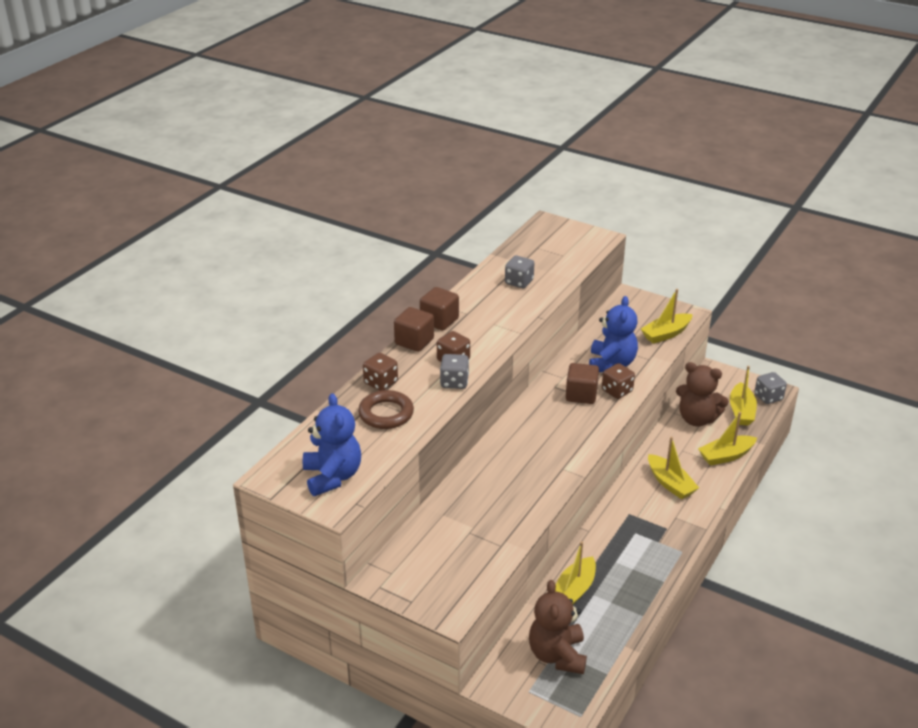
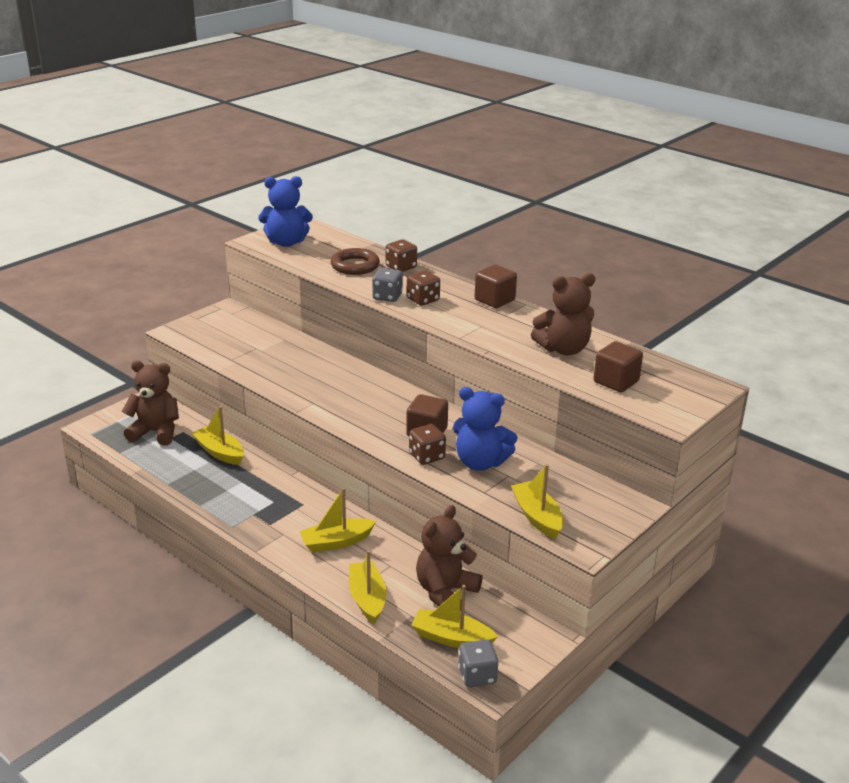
camera: 100 degrees right, 5 degrees down
(414, 341) = (461, 286): brown cube -> brown cube (616, 382)
(519, 282) = (563, 349): grey dice -> brown teddy bear

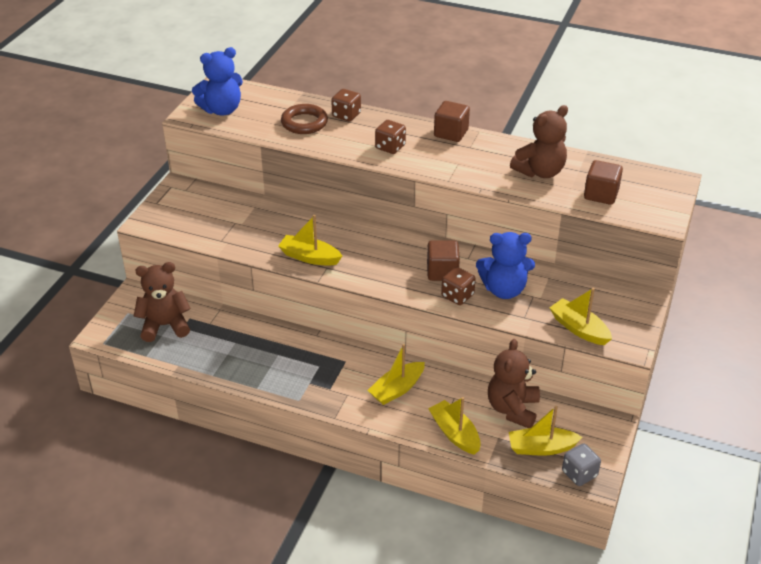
camera: 20 degrees left, 10 degrees up
(220, 452) = (238, 330): yellow boat -> yellow boat (309, 257)
(387, 297) = (357, 151): grey dice -> none

